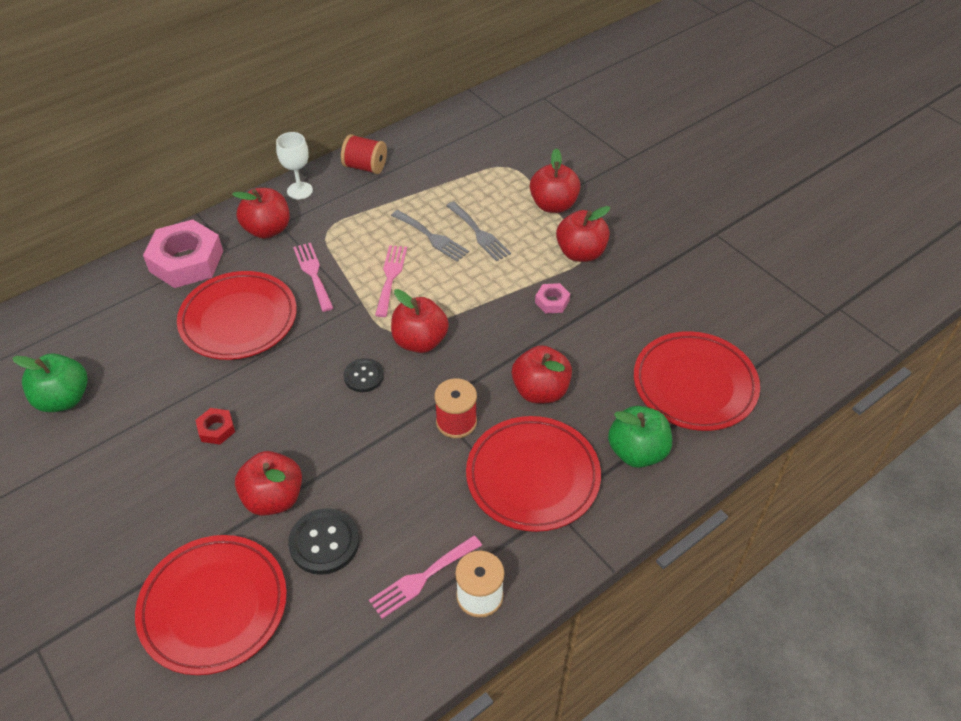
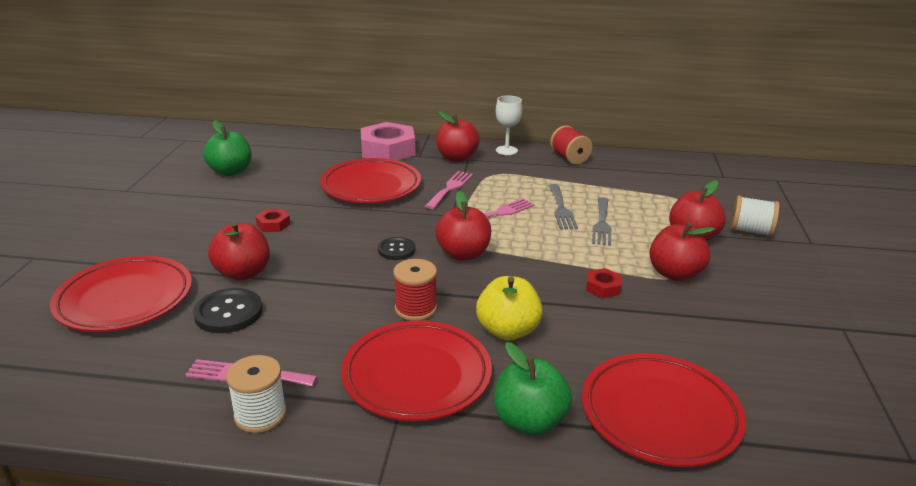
camera: 45 degrees right, 20 degrees down
(540, 391) = (508, 331): red apple -> yellow apple
(552, 301) = (603, 287): pink nut -> red nut
(582, 172) = (750, 231): none -> white spool

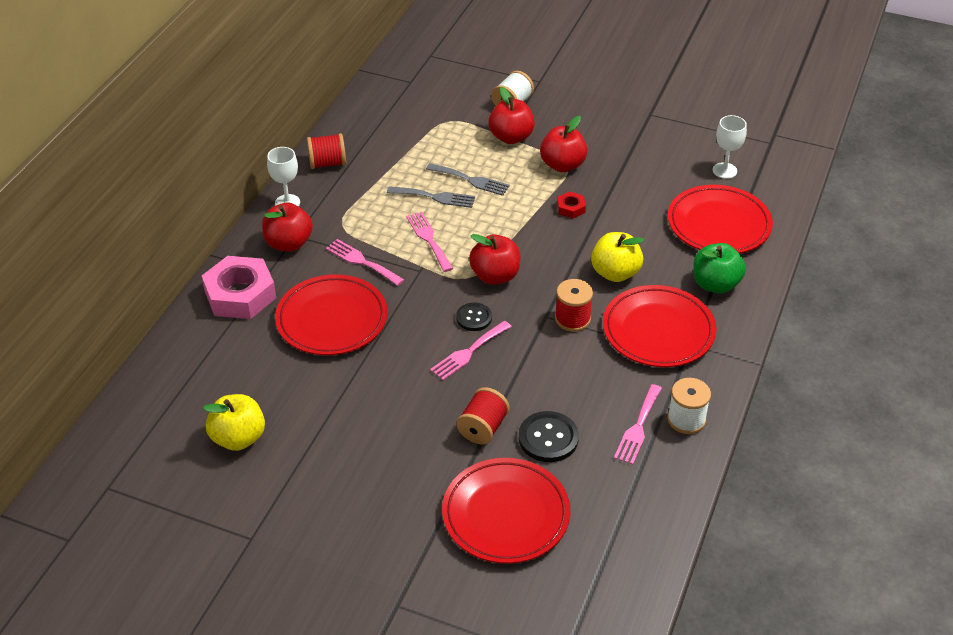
camera: 75 degrees left, 15 degrees up
(231, 171) = (238, 438): green apple -> yellow apple
(243, 273) = (483, 428): red apple -> red spool
(273, 224) = (391, 403): red nut -> none
(346, 253) = (468, 352): none -> pink fork
(788, 411) = (724, 170): none -> white goblet

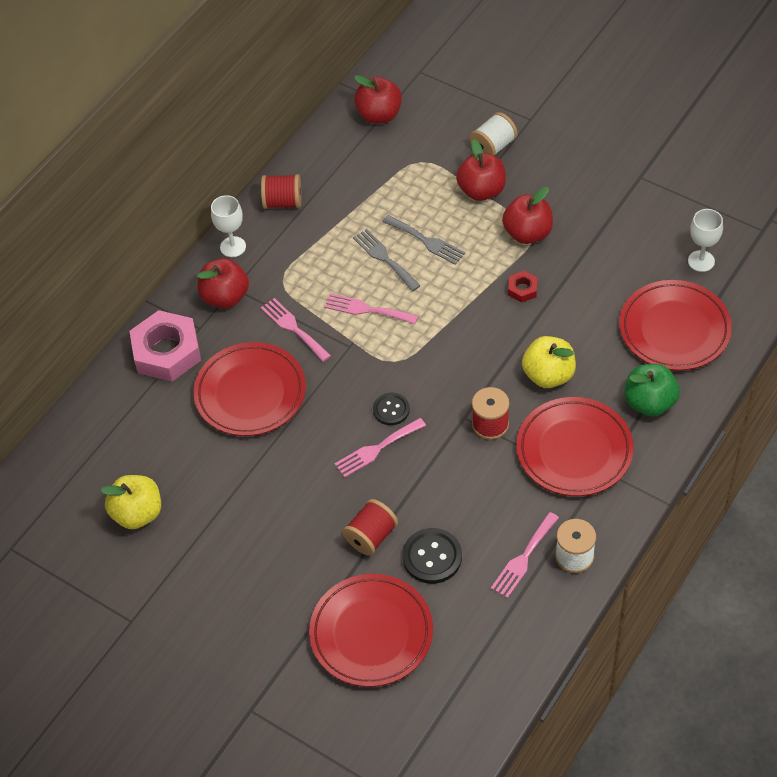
camera: 15 degrees right, 10 degrees up
(429, 239) = (366, 309): pink fork -> pink fork turned 60 degrees counterclockwise
(435, 197) = (384, 258): grey fork -> grey fork turned 150 degrees counterclockwise
(495, 276) = (424, 363): red apple -> red apple (379, 115)

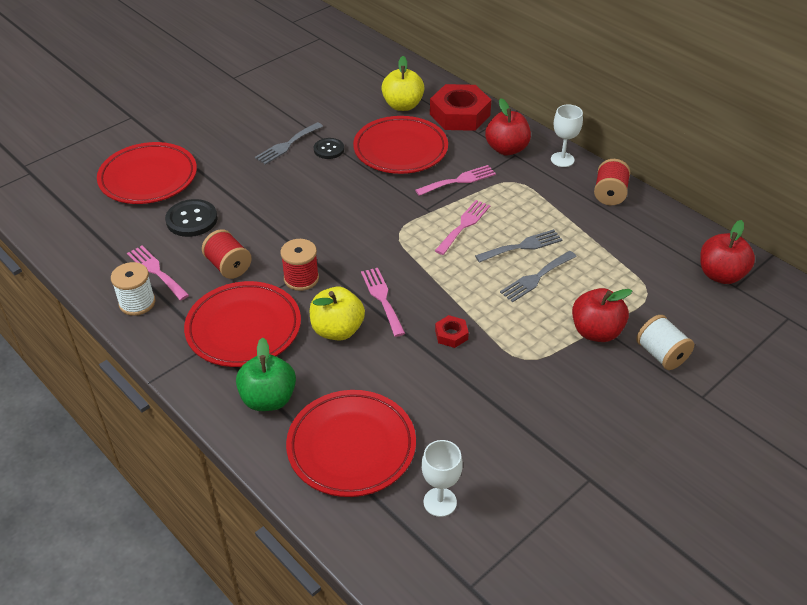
camera: 100 degrees right, 10 degrees down
(137, 513) = (317, 88): yellow apple -> yellow apple (402, 105)
(167, 352) = (460, 114): pink nut -> red nut
(269, 508) = (287, 145): none -> grey fork
(371, 536) = (231, 191): red spool -> red spool (228, 266)
(376, 449) = (311, 207): pink fork -> pink fork (382, 298)
(391, 410) = (347, 221): black button -> black button (329, 149)
(527, 233) = (526, 355): red apple -> none

